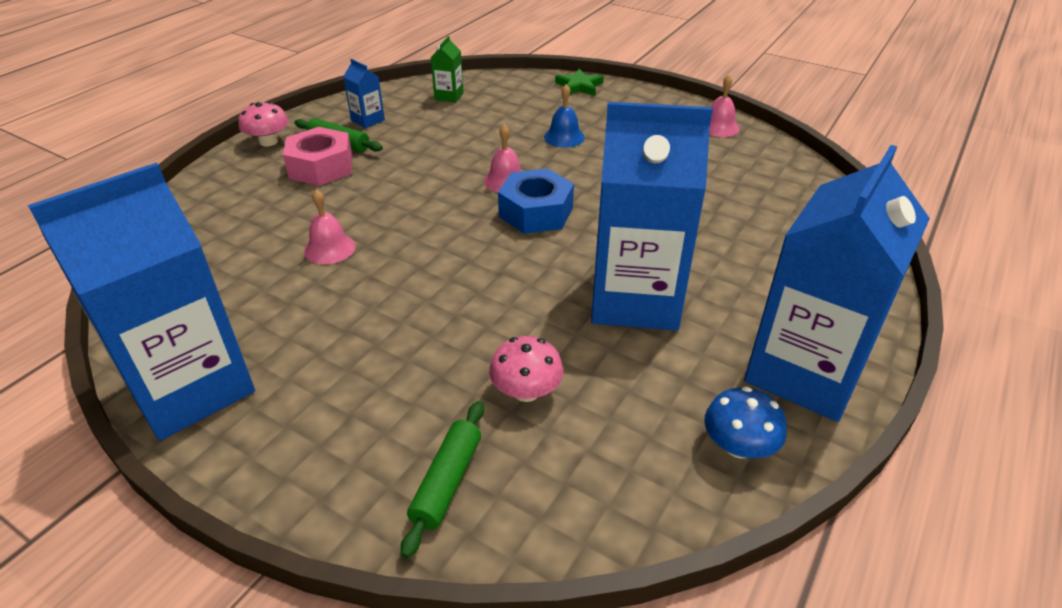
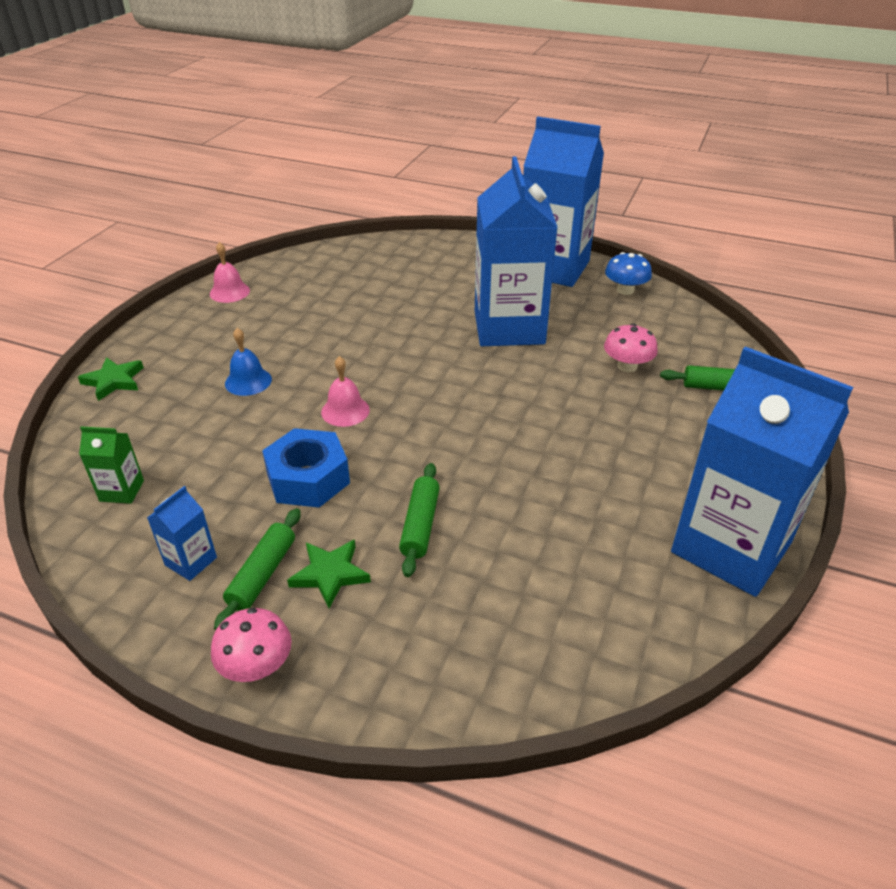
camera: 100 degrees left, 0 degrees up
(321, 167) = (330, 574): pink nut -> green star
(329, 248) = (501, 514): pink bell -> none
(343, 207) = (420, 525): none -> green rolling pin
(536, 212) = (401, 385): blue nut -> blue nut (308, 479)

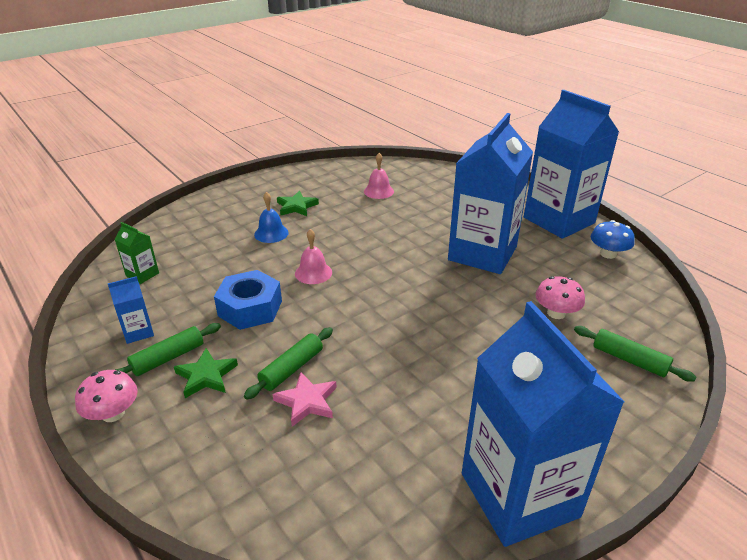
camera: 30 degrees right, 5 degrees down
(114, 381) = (197, 208): green star -> green star (296, 206)
(229, 292) = (311, 174): pink bell -> pink bell (378, 191)
(468, 551) = (307, 401): none -> pink star

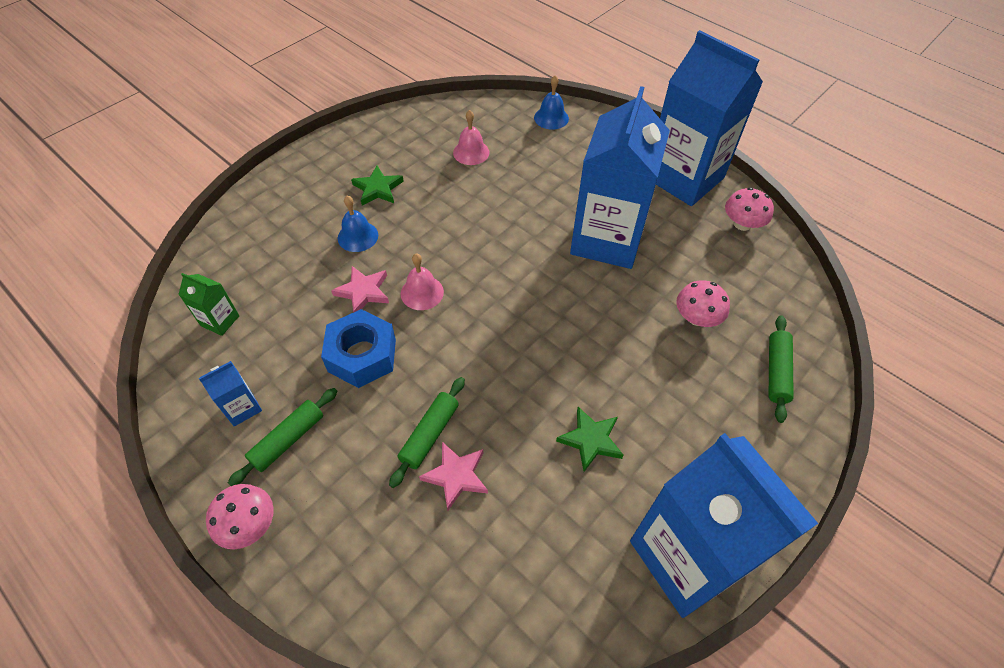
camera: 10 degrees left, 20 degrees up
(206, 376) = (338, 458): green star -> green star (591, 440)
(264, 268) = (363, 292): none -> pink star
(450, 176) = (551, 118): none -> blue bell
(608, 254) = (742, 224): blue mushroom -> pink mushroom
(629, 360) = (776, 372): green rolling pin -> green rolling pin turned 75 degrees clockwise

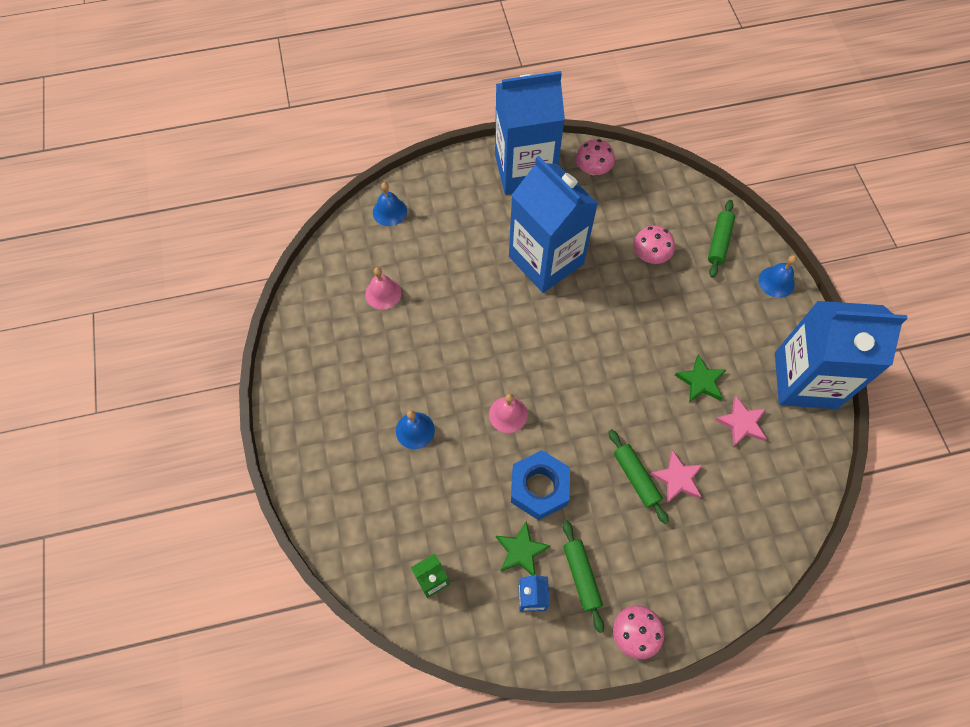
camera: 55 degrees left, 10 degrees up
(363, 292) = (478, 456): pink star -> pink star (742, 423)
(378, 189) = (371, 387): green star -> green star (521, 551)
(776, 372) = (719, 242): green rolling pin -> green rolling pin turned 60 degrees clockwise
(787, 456) = (776, 282): none -> blue bell

